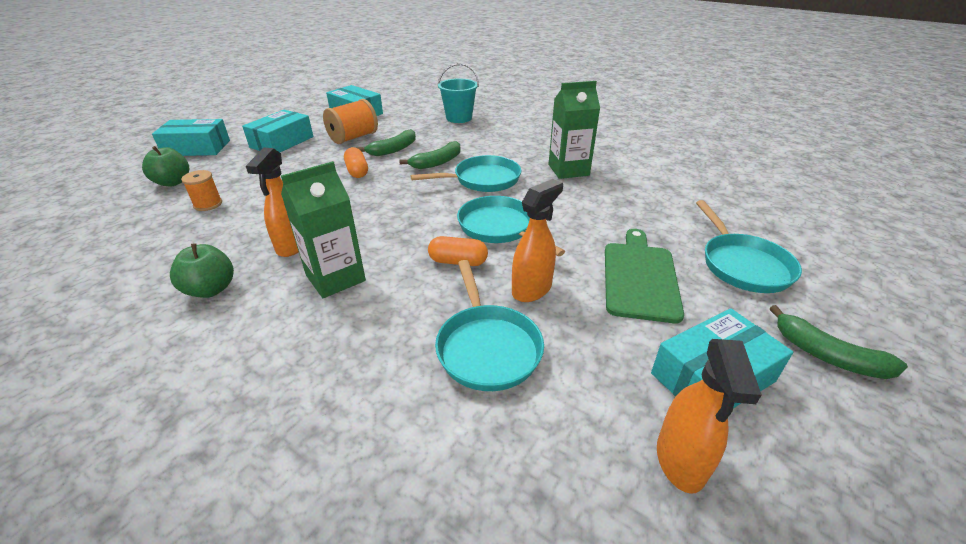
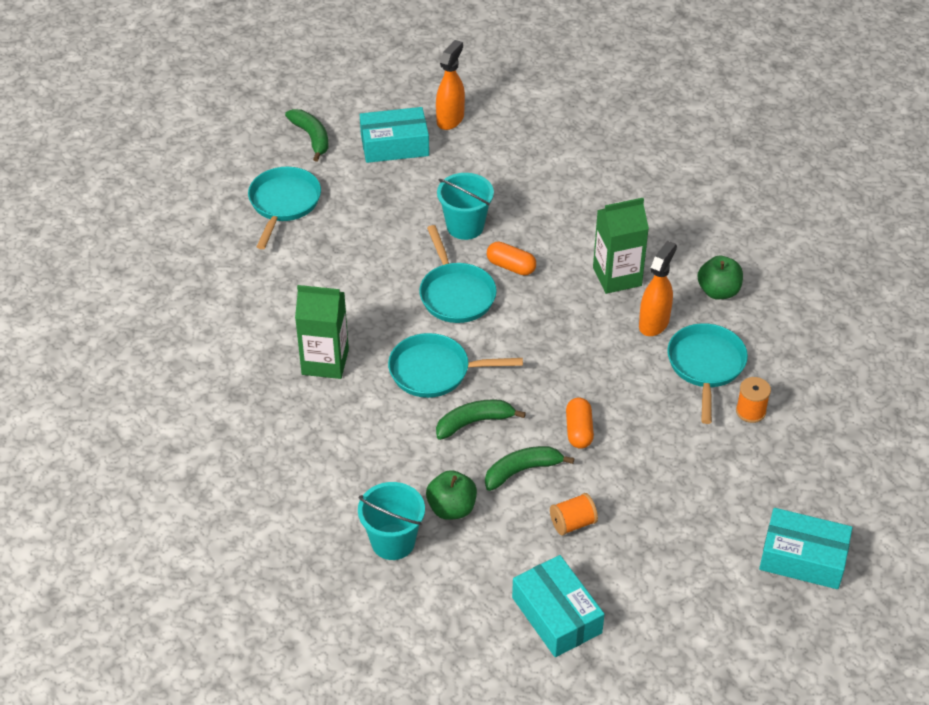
camera: 160 degrees left, 10 degrees up
(173, 182) = (806, 470): green apple -> green apple (451, 508)
(282, 142) = (679, 540): turquoise box -> none
(353, 138) = (573, 523): orange spool -> orange spool, size x0.61
(487, 347) = (520, 195): turquoise pan -> turquoise pan (706, 366)
(532, 289) = (465, 226): orange spray bottle -> turquoise bucket
(640, 277) = (375, 215): green cutting board -> none

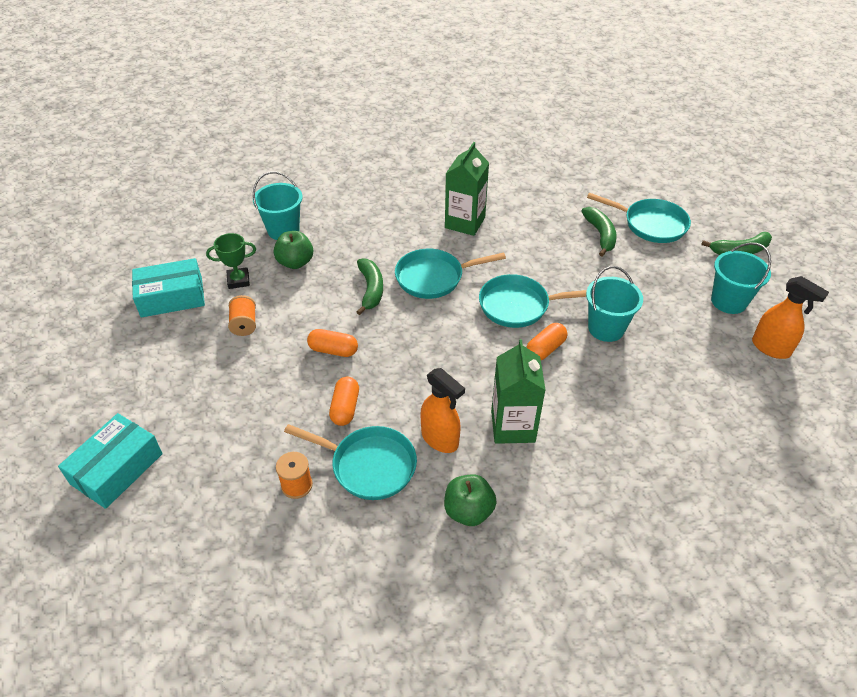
camera: 105 degrees right, 0 degrees up
(394, 145) = (728, 301): turquoise box -> turquoise bucket
(435, 371) = (433, 277): turquoise pan -> turquoise pan turned 120 degrees counterclockwise
(503, 556) = (238, 280): none -> green trophy
(522, 470) = (310, 307): green banana -> green banana (600, 235)
(649, 400) = (345, 408): none -> orange capsule

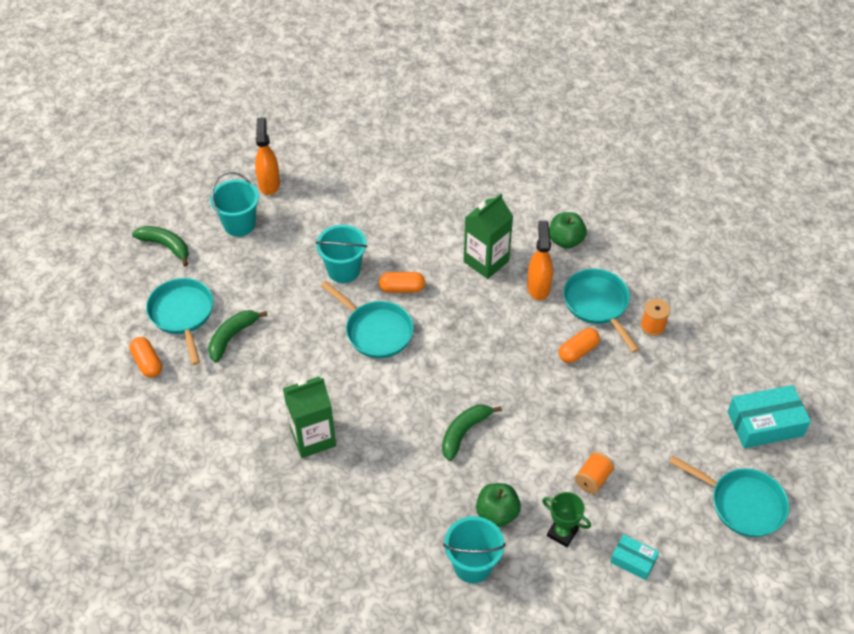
camera: 135 degrees left, 5 degrees up
(172, 297) = (633, 560): turquoise box -> turquoise box, size x0.56
(333, 350) = (545, 401): orange capsule -> orange capsule (147, 363)
(433, 277) = (405, 404): turquoise pan -> turquoise pan (742, 504)

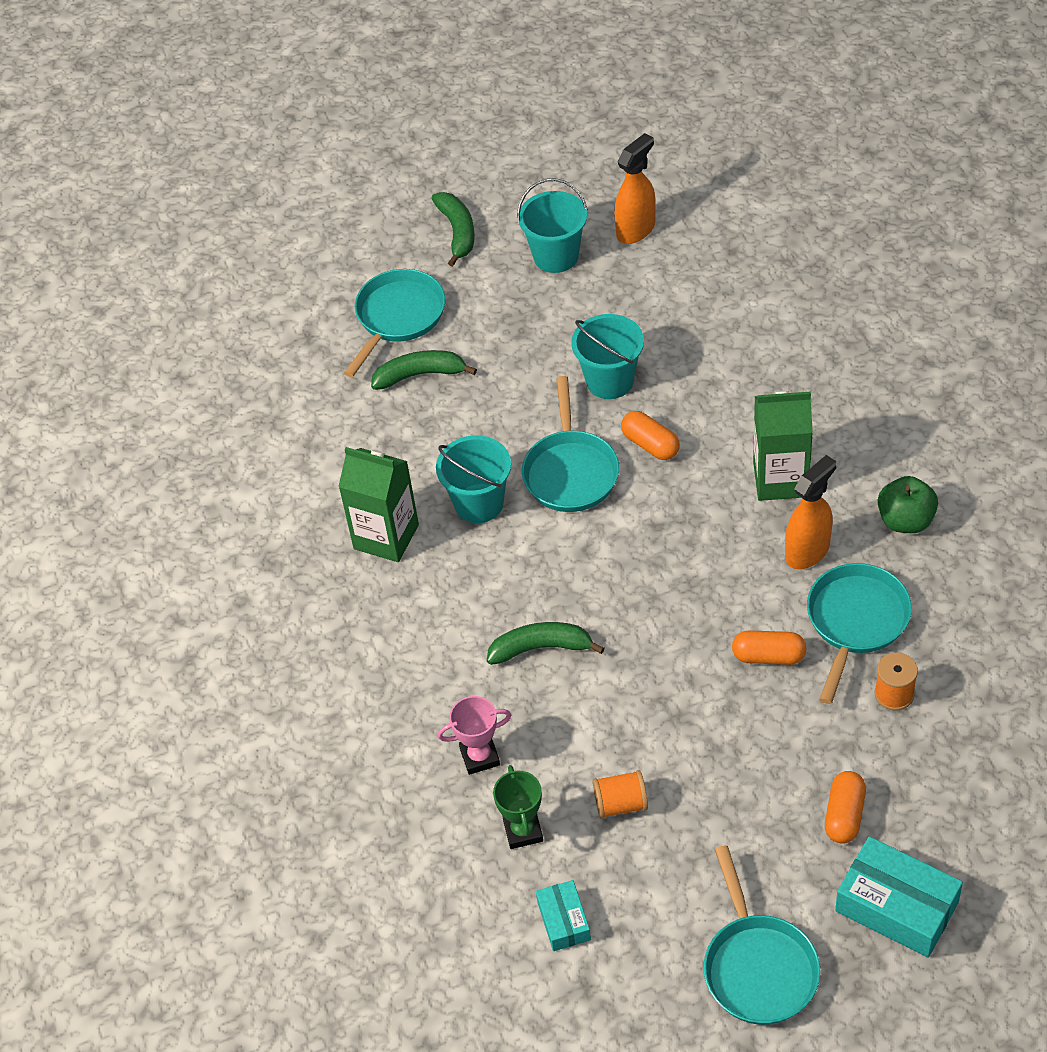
camera: 50 degrees right, 0 degrees up
(147, 363) = (314, 345): orange capsule -> orange capsule (844, 815)
(472, 565) = (397, 787): turquoise bucket -> turquoise bucket (479, 503)
(497, 513) = (479, 756): green apple -> pink trophy

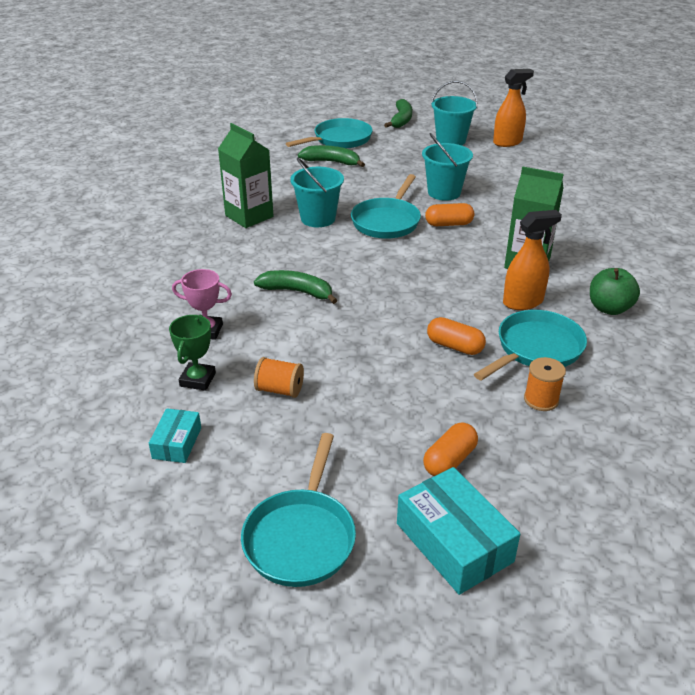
camera: 20 degrees right, 15 degrees down
(650, 444) = (448, 224): orange capsule -> orange capsule turned 75 degrees counterclockwise

